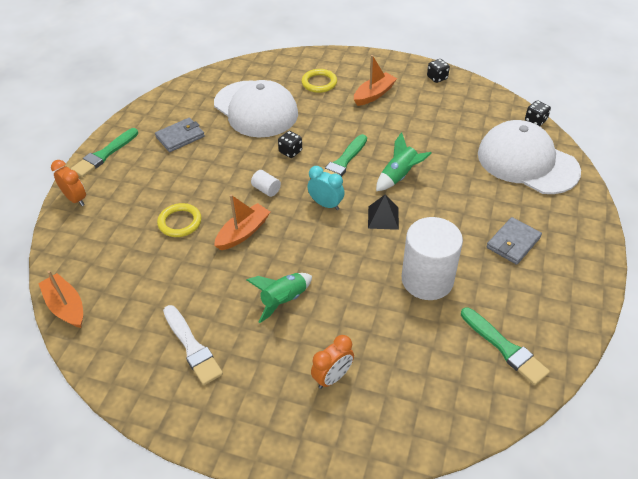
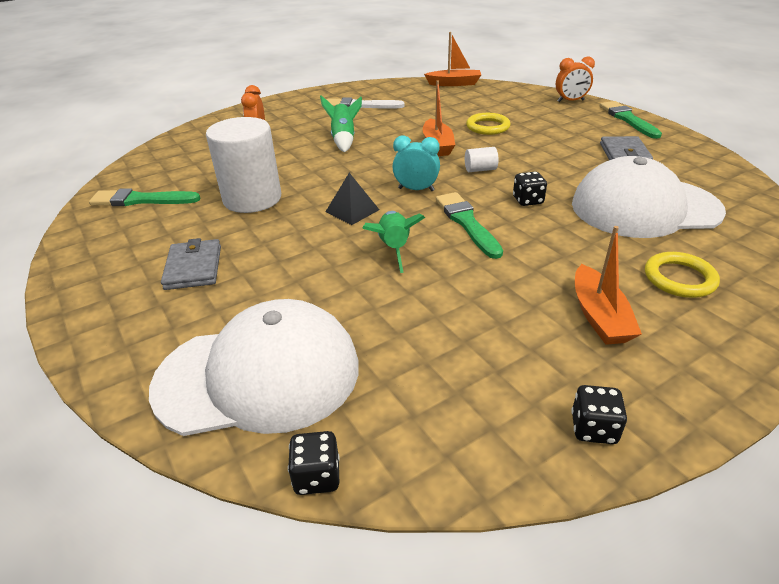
camera: 130 degrees right, 10 degrees down
(326, 204) = (416, 189): turquoise clock -> turquoise clock turned 150 degrees counterclockwise

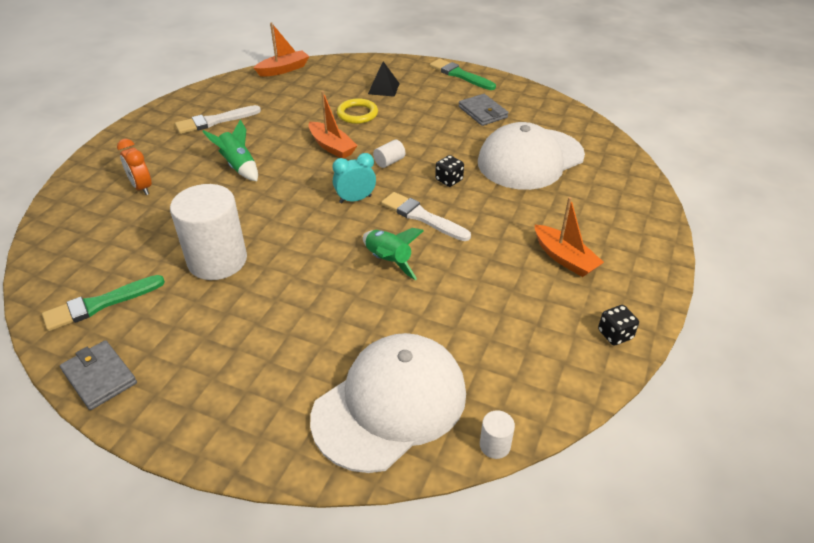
camera: 35 degrees left, 5 degrees up
(193, 267) = (239, 347): grey wallet -> grey wallet (99, 377)
(317, 476) = (495, 445): black dice -> white cylinder
(352, 210) = (322, 239): black pyramid -> black pyramid (383, 88)
(466, 223) = (422, 217): green brush -> white brush
(570, 101) = (402, 66): orange clock -> none
(679, 278) = (589, 210): yellow ring -> none

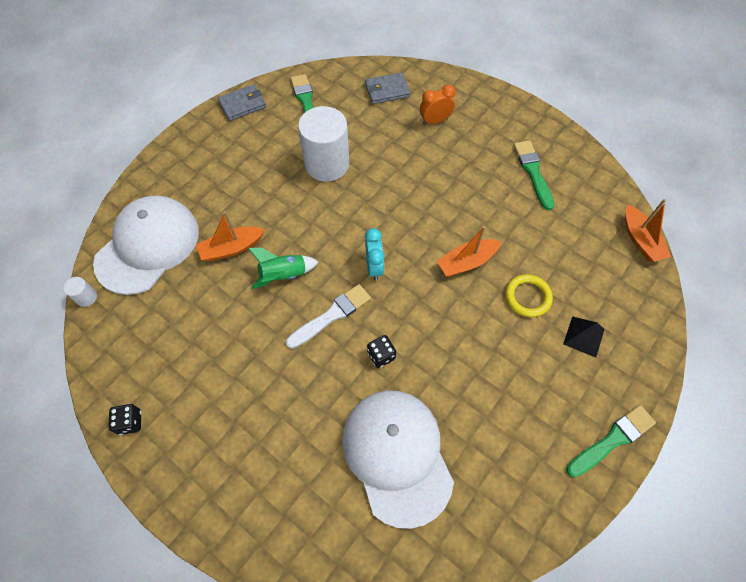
camera: 105 degrees right, 20 degrees up
(215, 121) = (533, 172): white brush -> green brush
(238, 166) = (450, 185): green rocket -> none
(389, 162) = (427, 308): white cylinder -> none
(390, 404) = (148, 246): white cap -> white cap turned 120 degrees counterclockwise
(482, 112) = (509, 437): grey wallet -> grey wallet (387, 90)
(564, 258) = (231, 421): orange boat -> orange boat (232, 248)

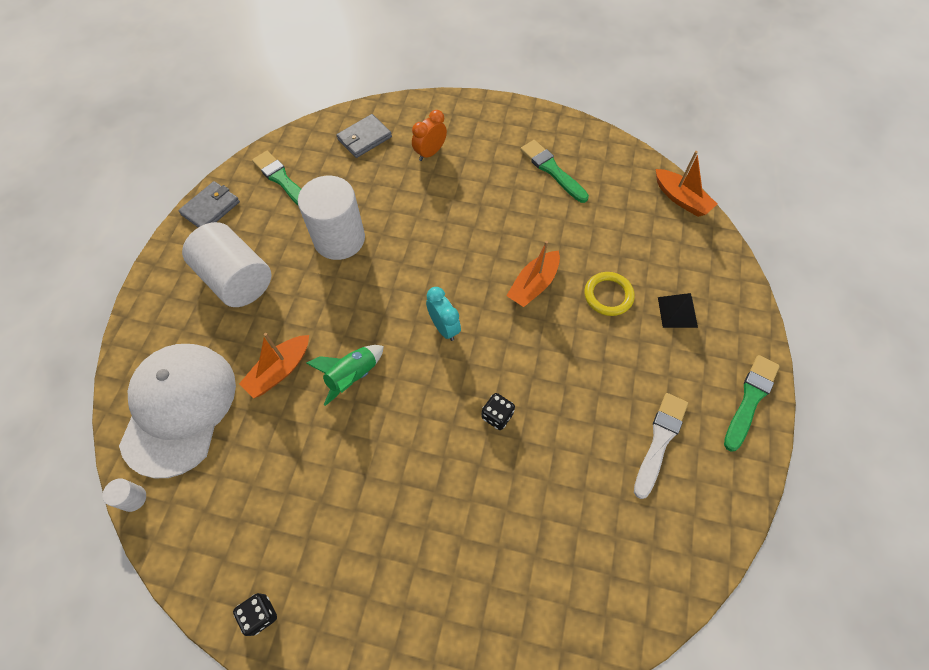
camera: 25 degrees left, 0 degrees up
(235, 166) = (236, 279): none -> white cylinder
(331, 315) = (425, 397): white brush -> white brush (659, 441)
(397, 455) = (564, 510): white cap -> none

